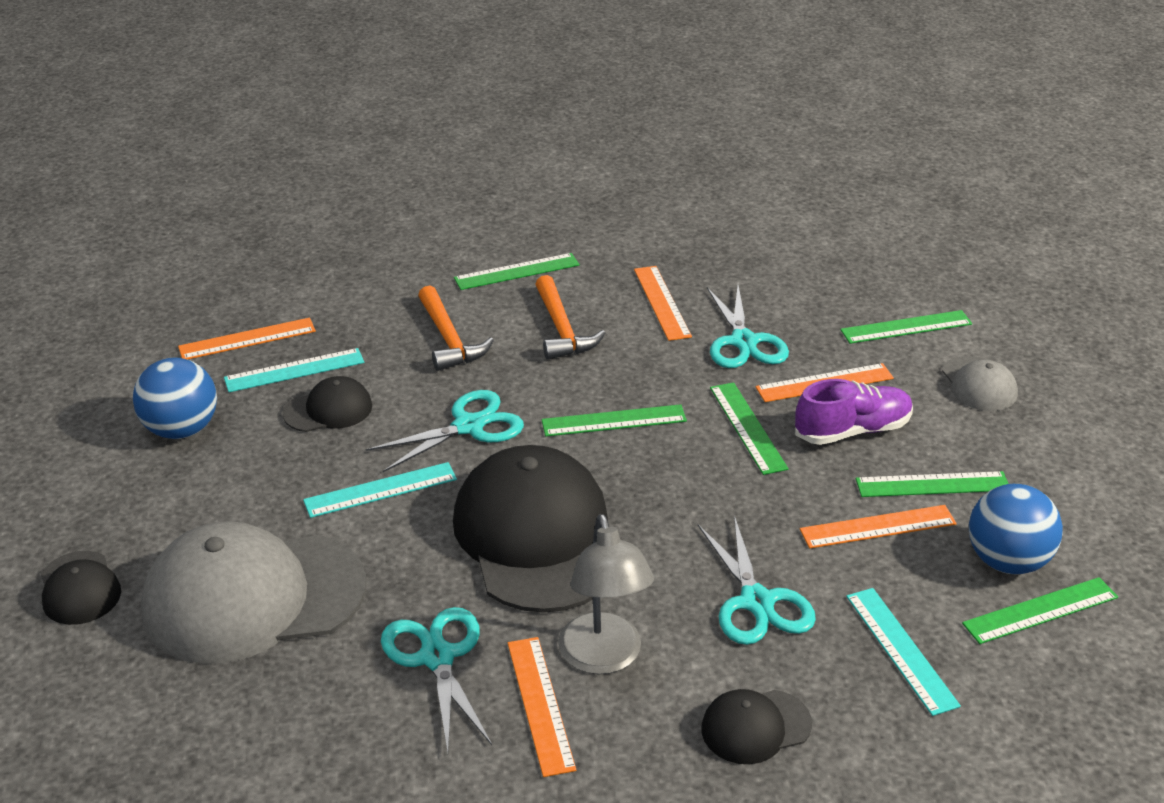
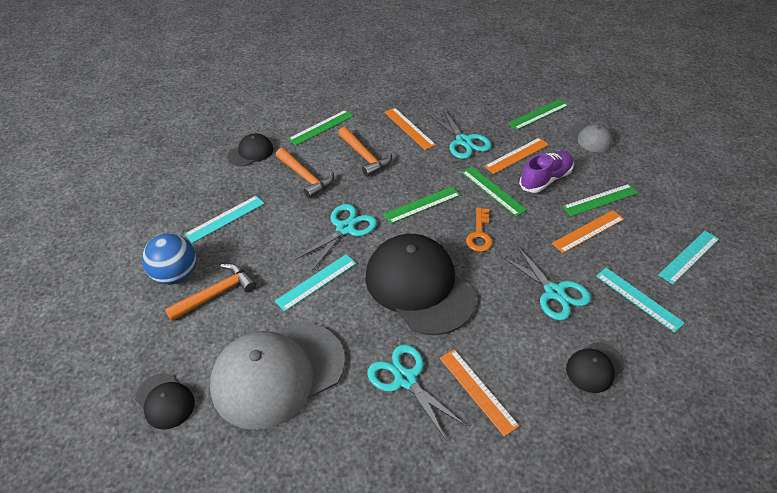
camera: 20 degrees left, 10 degrees up
(225, 469) = (216, 293): none -> orange hammer
(247, 339) = (186, 205): orange ruler -> none
(328, 410) = (259, 239): black cap -> black cap (251, 152)
(604, 658) = (495, 351): grey lamp -> none
(683, 486) = (479, 234): none -> orange key
(1007, 561) = (658, 233): blue ball -> none
(1040, 611) = (689, 257): green ruler -> turquoise ruler

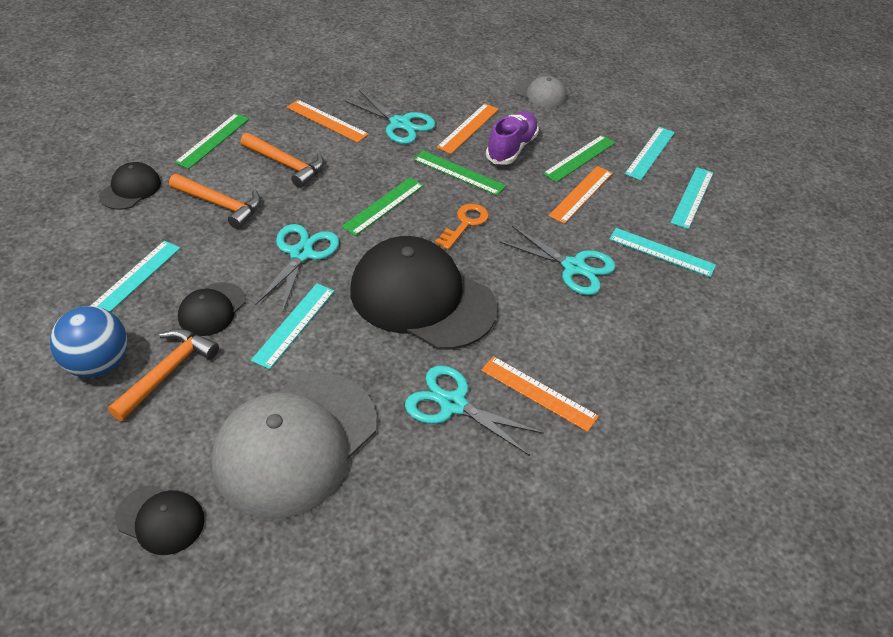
camera: 25 degrees left, 0 degrees up
(479, 234) = (465, 224): orange key -> orange key turned 135 degrees counterclockwise
(538, 114) = (472, 78): green ruler -> none
(595, 367) = (648, 333): black cap -> black cap (212, 309)
(666, 208) = (650, 153): none -> turquoise ruler

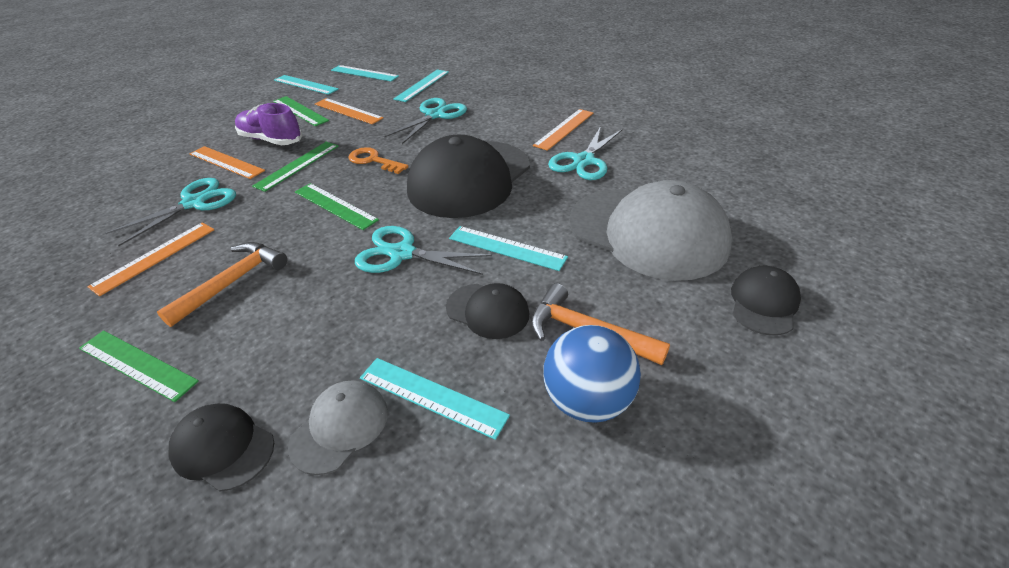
camera: 85 degrees left, 5 degrees down
(221, 205) = (296, 332): orange hammer -> none
(540, 93) = (192, 126): grey cap -> grey cap (340, 427)

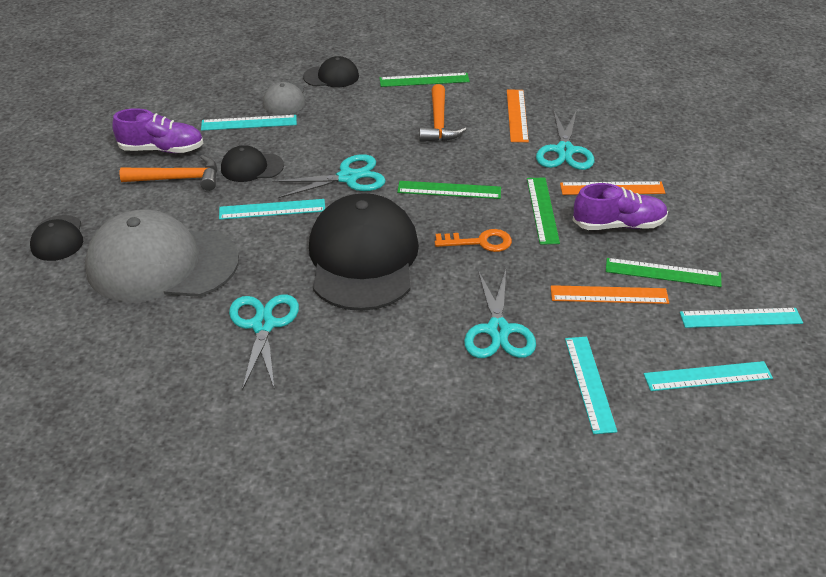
camera: 145 degrees right, 0 degrees up
(564, 129) = (319, 370): orange ruler -> none
(587, 400) = (162, 149): blue ball -> purple shoe

